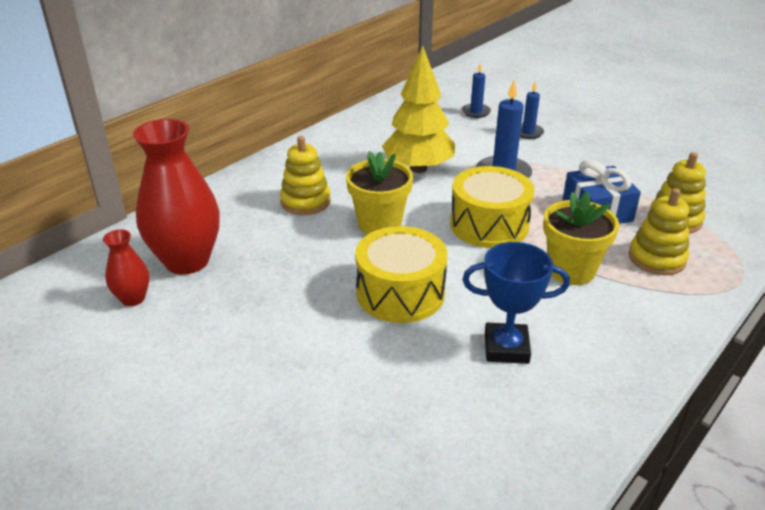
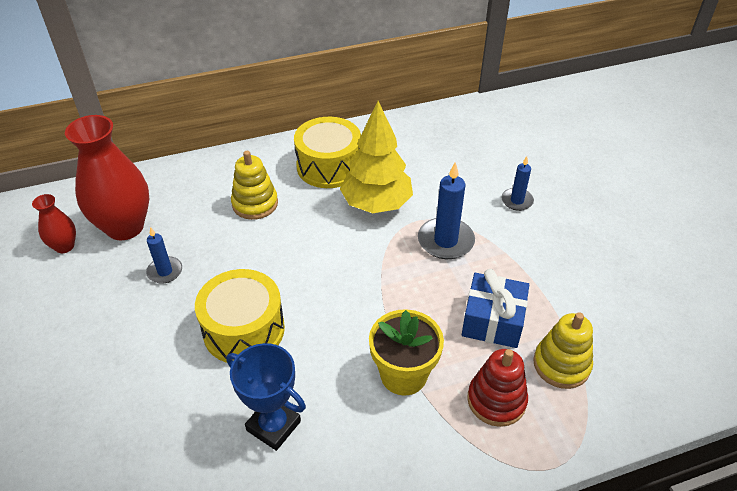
camera: 30 degrees right, 10 degrees up
(379, 224) = (290, 252): yellow flower pot -> none
(476, 112) = (489, 157): blue candle -> blue candle (165, 271)
(489, 225) = (379, 292): yellow drum -> yellow drum (329, 166)
(656, 258) = (496, 400): yellow stacking toy -> red stacking toy

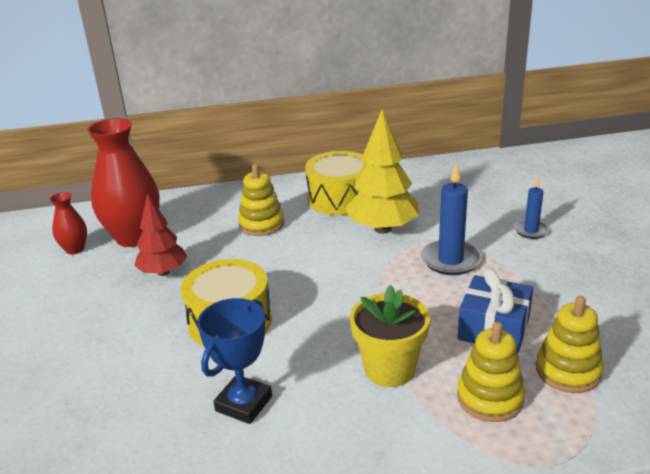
camera: 10 degrees right, 15 degrees down
(165, 271) = (163, 272): blue candle -> red tree
(273, 426) = (243, 404): blue trophy -> blue trophy turned 75 degrees clockwise
(496, 400) = (490, 398): red stacking toy -> yellow stacking toy

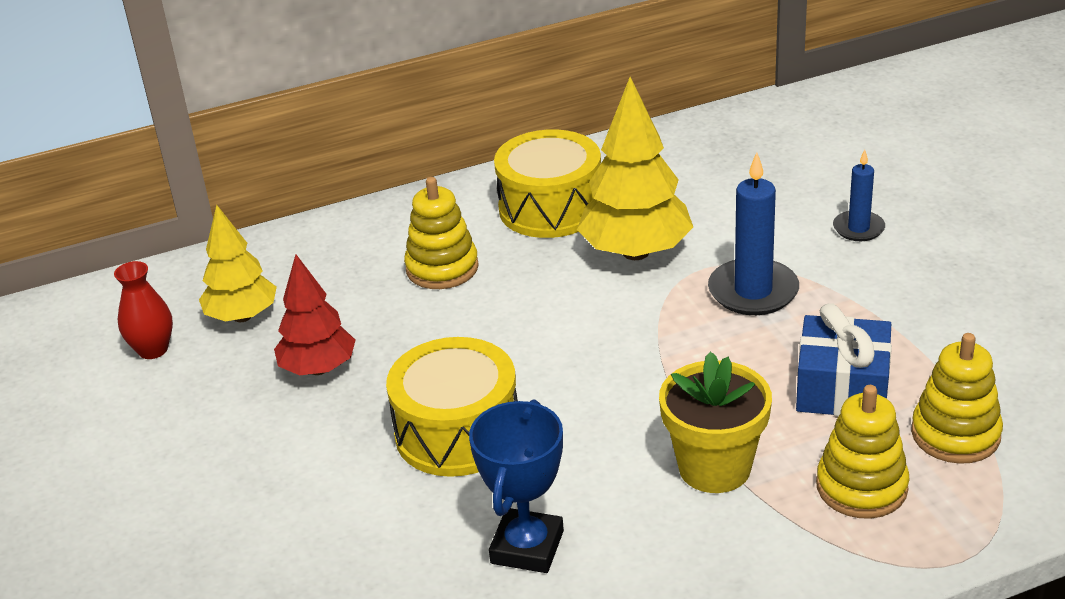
camera: 10 degrees left, 5 degrees up
(134, 237) = (242, 316): red vase -> yellow tree

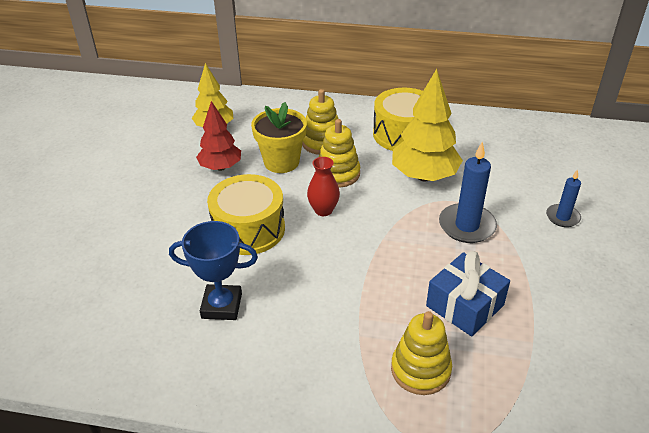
camera: 30 degrees right, 5 degrees up
(153, 350) = (165, 126): red vase -> red vase (323, 210)
(527, 547) = (221, 306): blue trophy -> blue trophy turned 45 degrees clockwise
(714, 468) = (352, 314): yellow flower pot -> yellow flower pot (281, 162)
(955, 434) = (506, 369): yellow stacking toy -> yellow stacking toy (338, 174)

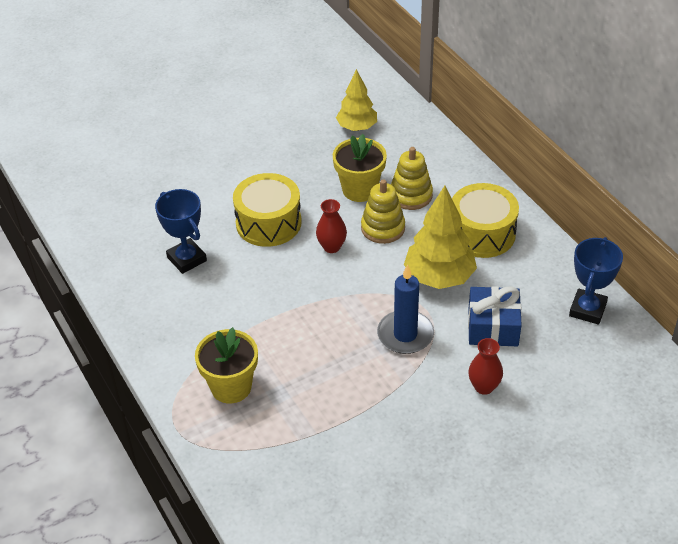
camera: 50 degrees right, 5 degrees up
(220, 167) = (315, 164): red tree -> none
(420, 370) = (231, 387): yellow stacking toy -> yellow flower pot
(464, 305) = (314, 378): blue gift -> blue gift (493, 327)
(530, 132) = (587, 310): none -> blue trophy
(562, 217) = (484, 387): blue candle -> red vase

